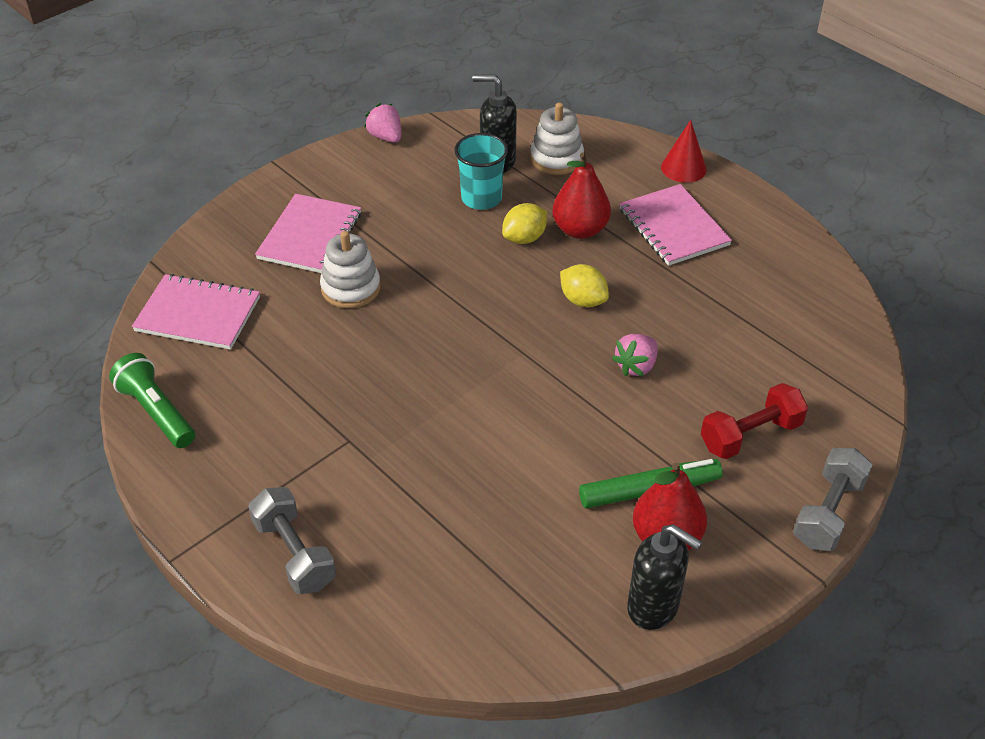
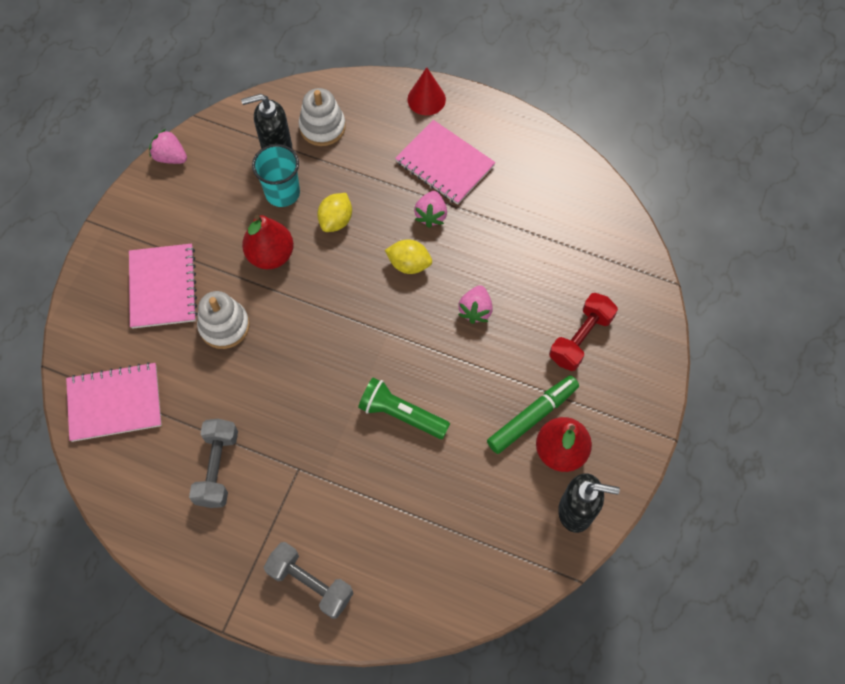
camera: 25 degrees left, 20 degrees up
(156, 412) = (136, 508): green flashlight -> green flashlight (401, 414)
(580, 230) = (375, 194): red pear -> red pear (271, 255)
(632, 266) = (431, 215): none -> pink strawberry
(828, 512) = (657, 382): grey dumbbell -> grey dumbbell (217, 468)

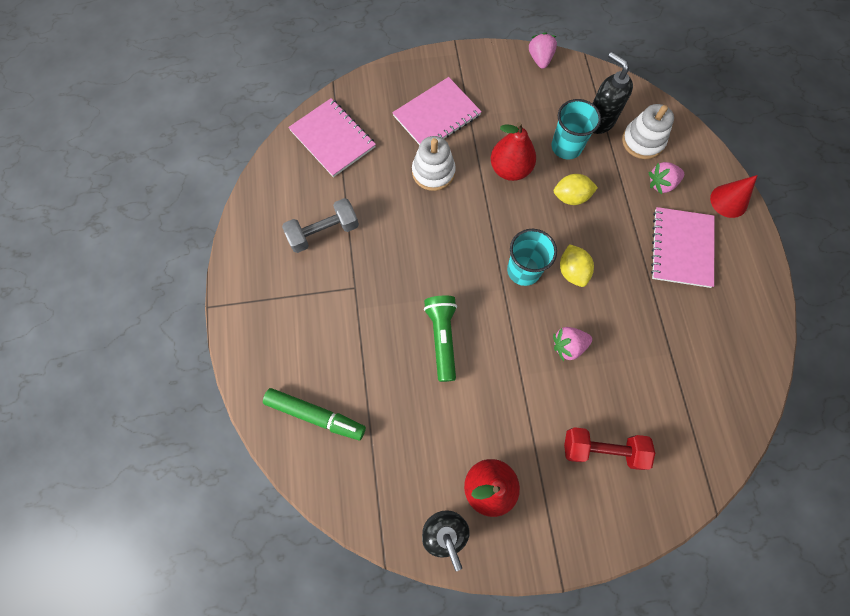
camera: 60 degrees right, 5 degrees up
(310, 583) = (272, 347): grey dumbbell -> none
(381, 304) = (523, 270): none -> turquoise cup
(431, 215) = (627, 264): pink strawberry -> pink strawberry (661, 184)
(532, 417) = (504, 445): green marker -> green marker (316, 415)

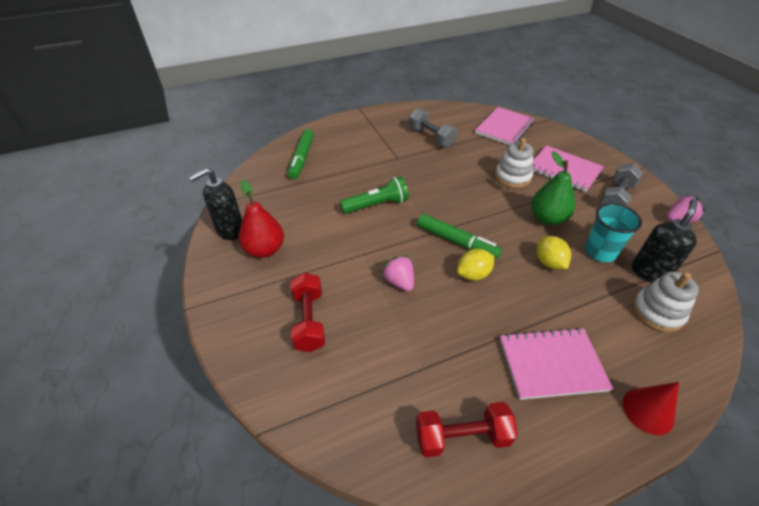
camera: 75 degrees right, 25 degrees down
(495, 92) = (616, 197): none -> grey dumbbell
(510, 169) = (547, 218): red pear -> green pear
(523, 270) = (456, 241): turquoise cup -> green marker
(661, 184) = (618, 335): pink strawberry -> none
(736, 343) = (462, 437): none -> red dumbbell

